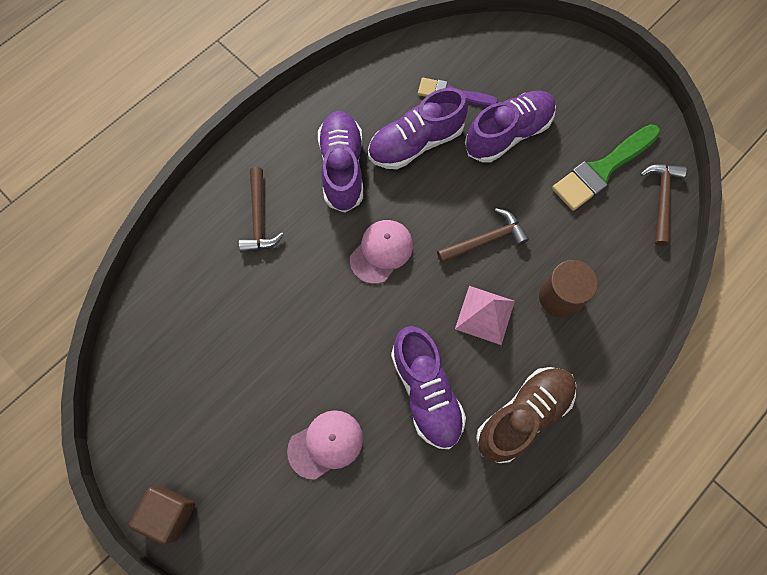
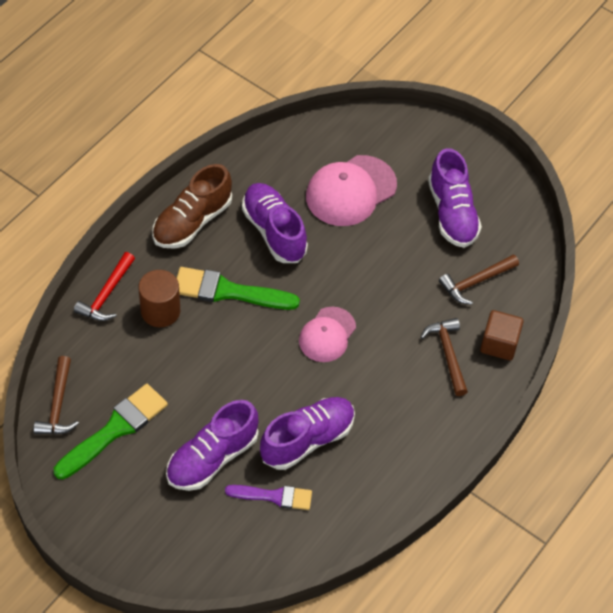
camera: 170 degrees right, 15 degrees down
(169, 513) = (459, 141): brown cube -> brown cube (499, 344)
(326, 444) = (350, 191): pink cap -> pink cap, size x1.55
(342, 168) = (378, 408): purple shoe -> purple shoe (452, 213)
(484, 315) = (228, 291): pink pyramid -> green brush
(485, 240) = (231, 353): brown hammer -> brown hammer (476, 282)
(620, 323) = (106, 294): none -> red hammer

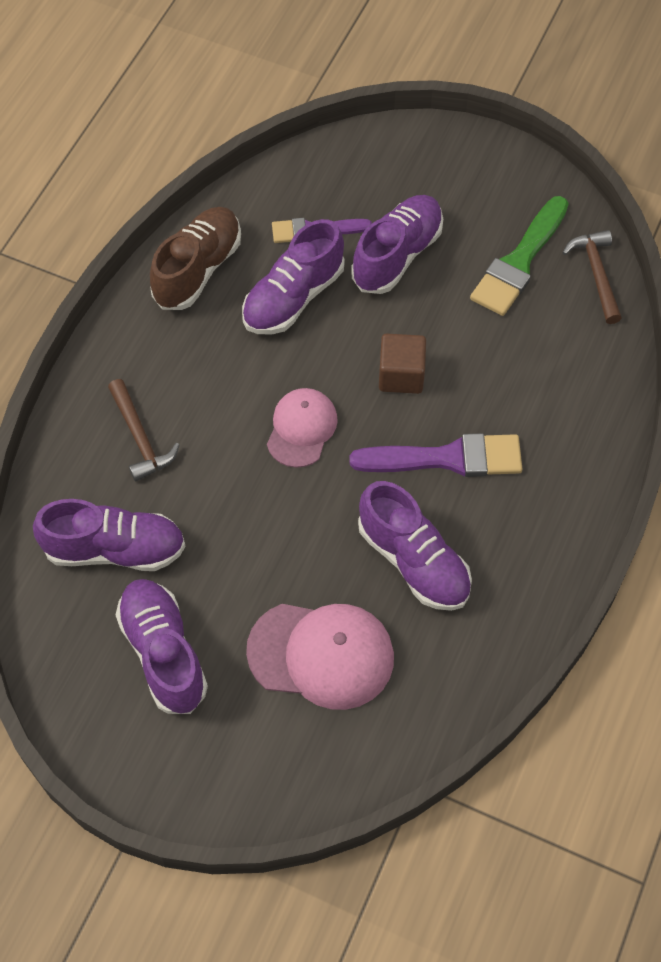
camera: 170 degrees right, 5 degrees up
(106, 294) = (601, 418): red hammer -> none
(160, 311) = (524, 412): brown cylinder -> none
(192, 222) = (531, 549): brown shoe -> brown shoe (198, 269)
(228, 291) = (447, 458): green brush -> purple brush
(350, 191) = (321, 654): pink cap -> pink cap turned 60 degrees clockwise
(476, 282) = (115, 549): brown hammer -> purple shoe
(499, 344) = (74, 467): brown cube -> brown cube (401, 375)

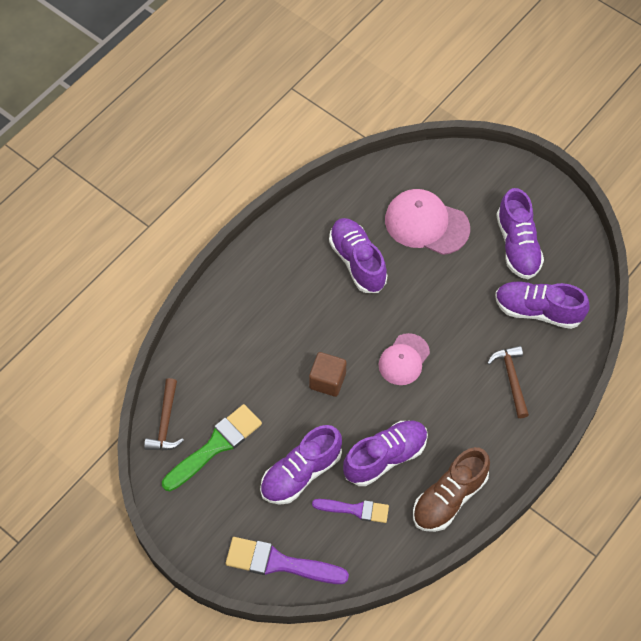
camera: 165 degrees left, 0 degrees up
(447, 458) = (316, 318): purple brush -> purple brush (279, 563)

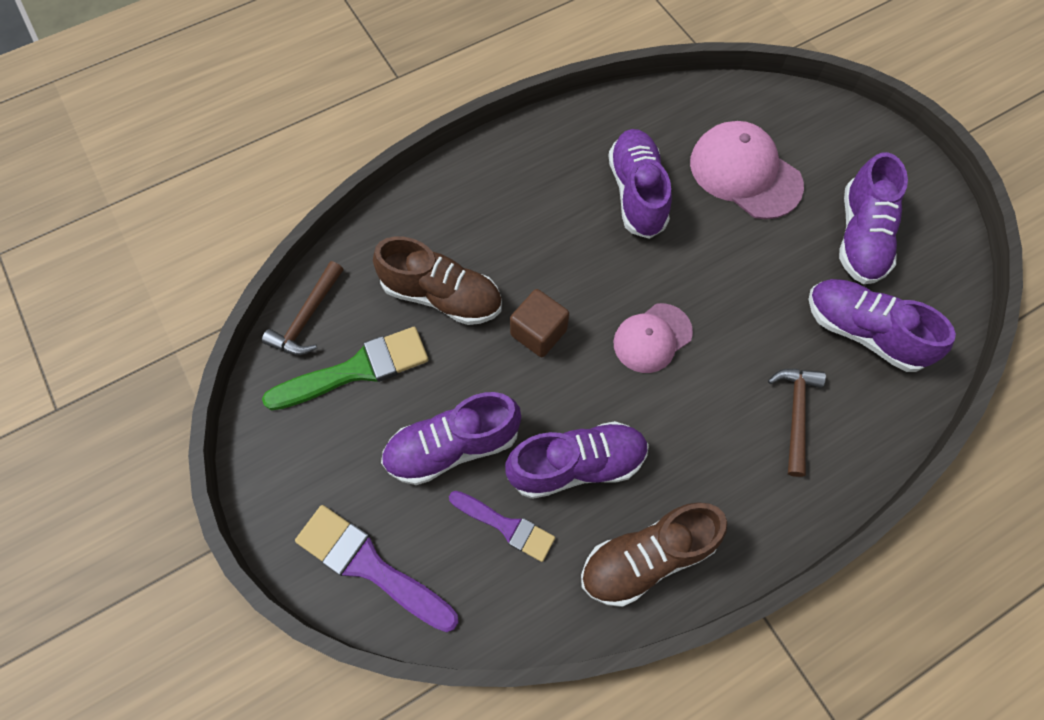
camera: 20 degrees right, 5 degrees up
(252, 377) = (442, 296): none -> brown shoe

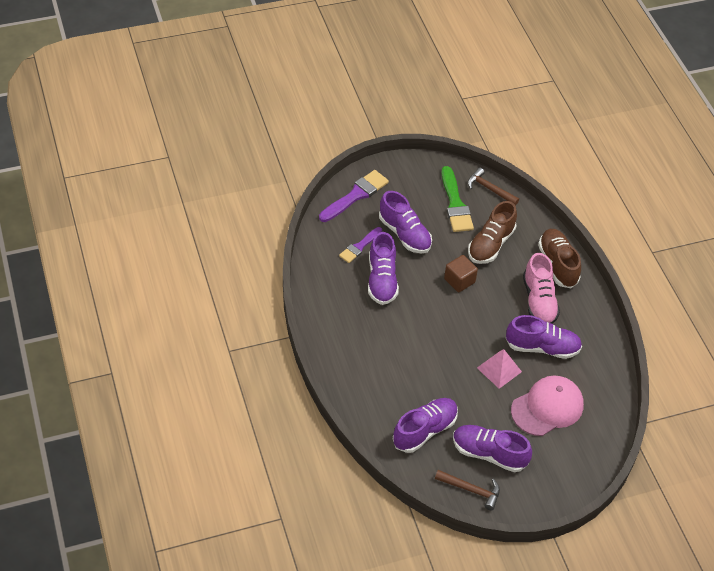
camera: 100 degrees right, 15 degrees down
(453, 446) = (404, 234): purple shoe -> purple shoe turned 150 degrees clockwise
(545, 209) = (539, 301): none -> pink shoe
(647, 557) = (328, 296): brown shoe -> brown shoe (557, 264)
(652, 338) = (444, 329): pink cap -> none
(702, 245) = (499, 369): none -> pink pyramid
(795, 414) = (384, 380): brown hammer -> brown hammer (471, 490)

